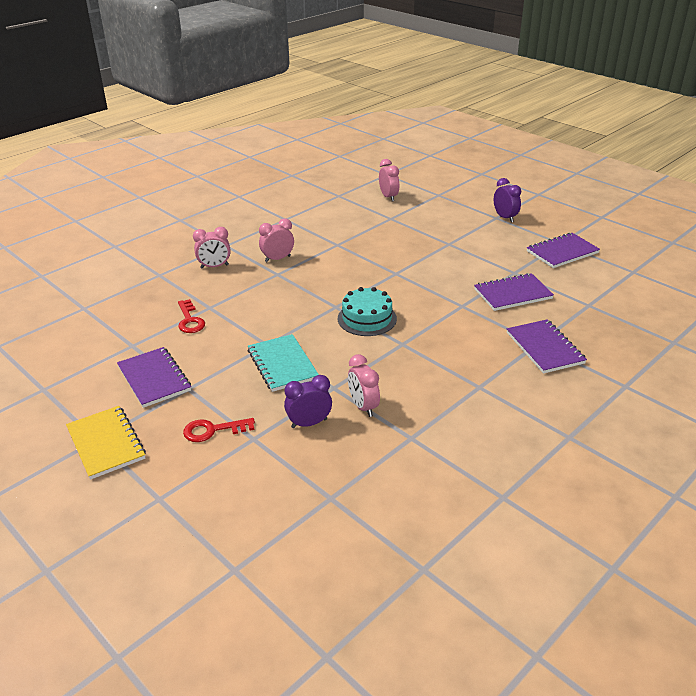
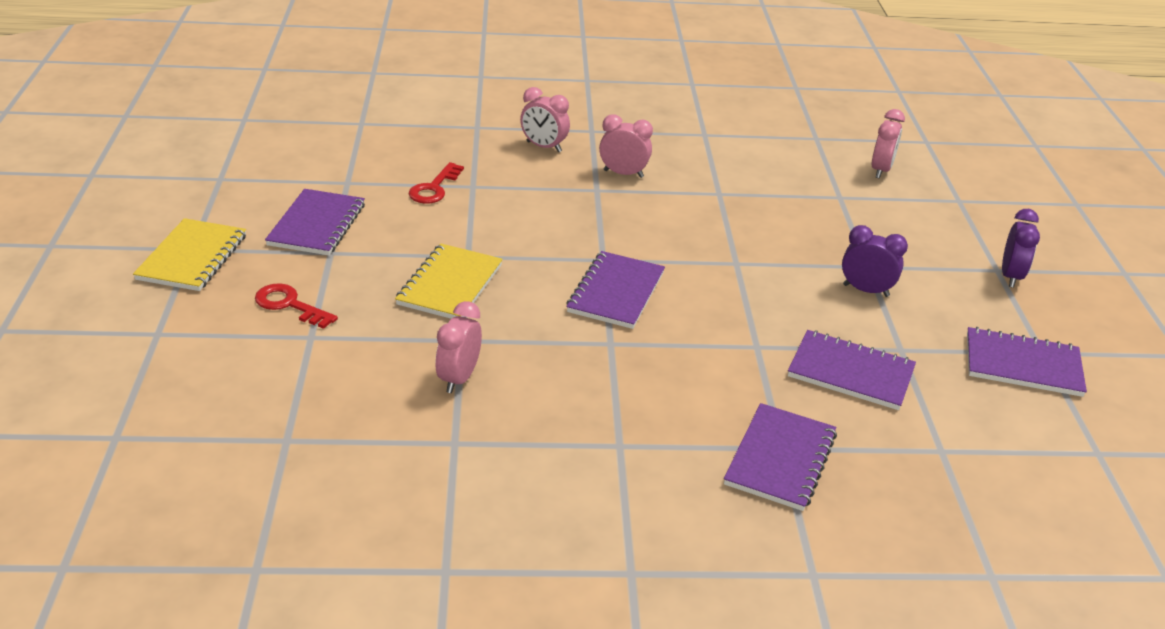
camera: 40 degrees right, 0 degrees up
(282, 364) = (450, 285): turquoise notebook -> yellow notebook
(309, 423) = (381, 358): purple clock -> purple clock (866, 290)
(367, 318) = (616, 292): turquoise cake -> purple notebook

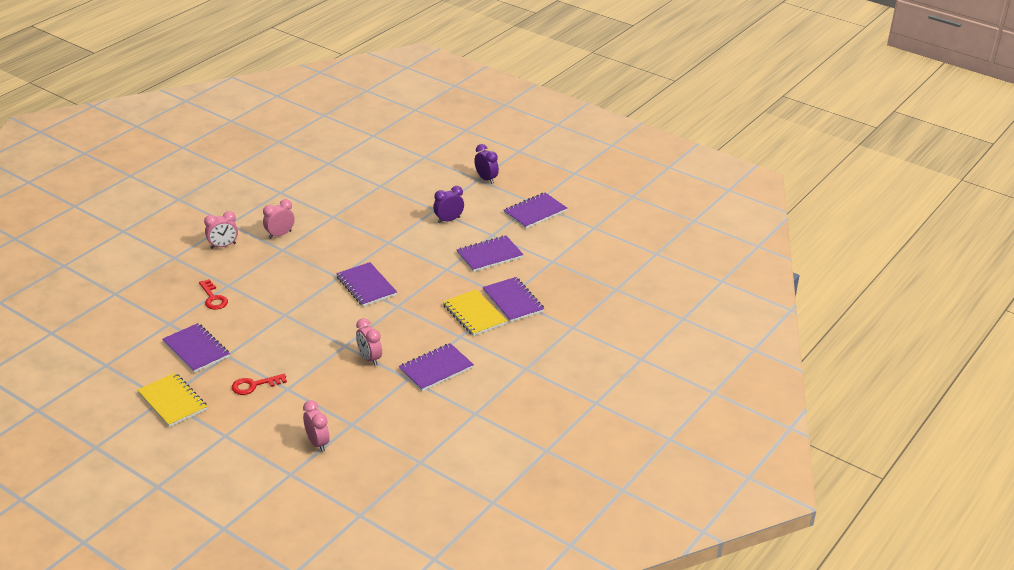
camera: 50 degrees left, 0 degrees up
(450, 285) = (300, 330): yellow notebook -> yellow notebook (474, 314)
(510, 461) = (436, 369): none -> purple notebook
(881, 170) = (376, 162): pink clock -> pink clock (317, 443)

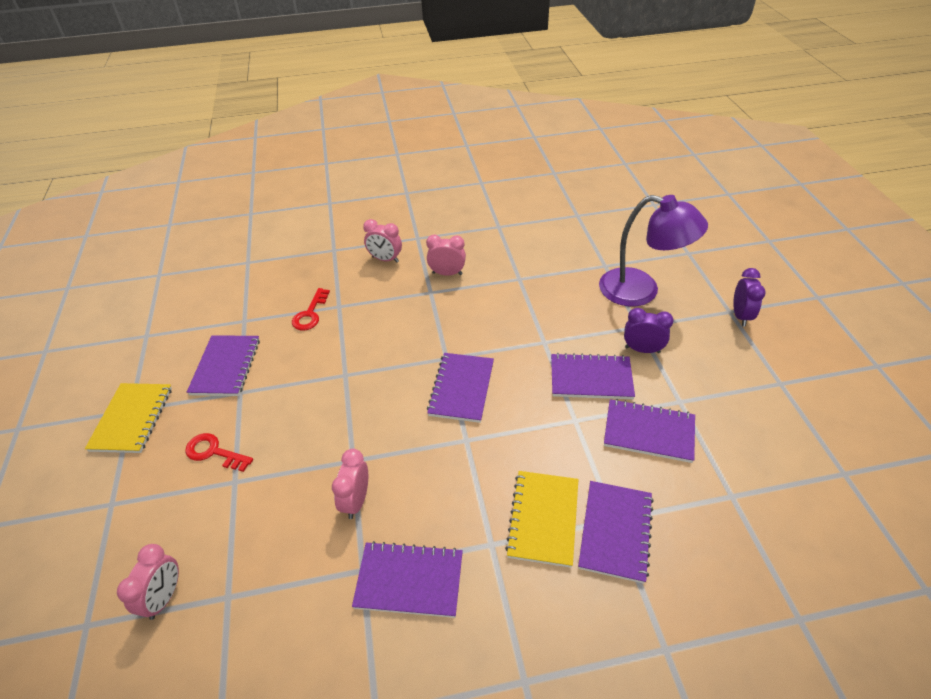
camera: 45 degrees right, 10 degrees up
(417, 190) = (641, 291): none -> purple lamp
(535, 212) = (769, 398): purple notebook -> purple notebook (591, 378)

